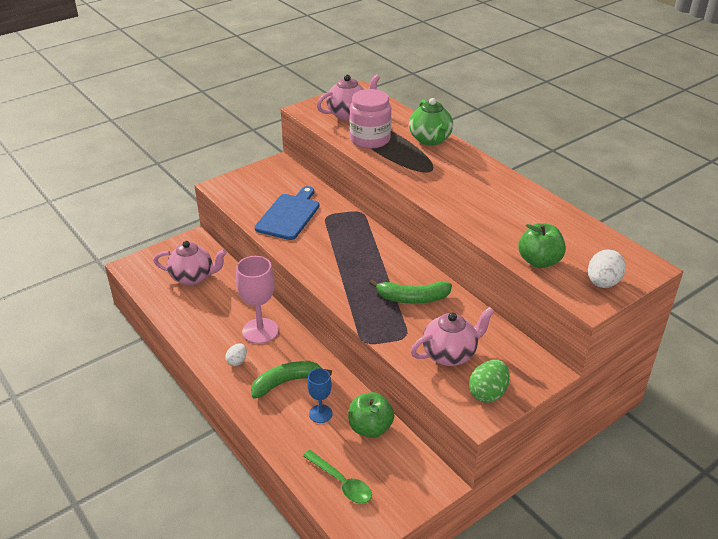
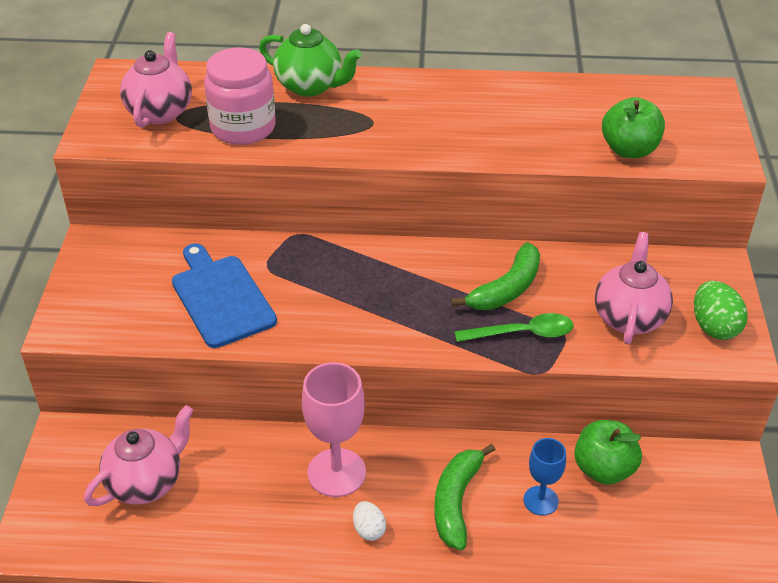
camera: 50 degrees left, 5 degrees up
(341, 482) = (666, 547): green spoon -> green spoon (522, 333)
(602, 283) = (706, 133): white egg -> none

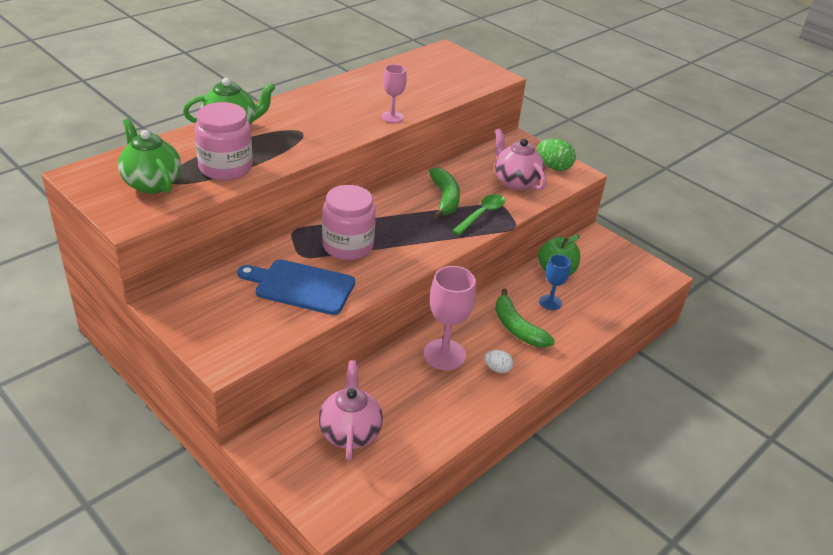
camera: 50 degrees left, 5 degrees down
(160, 111) = (152, 183): pink teapot -> green teapot
(323, 282) = (348, 246): none -> pink jar
(498, 152) = (392, 117): none -> pink goblet
(629, 150) = (451, 89): green apple -> none

